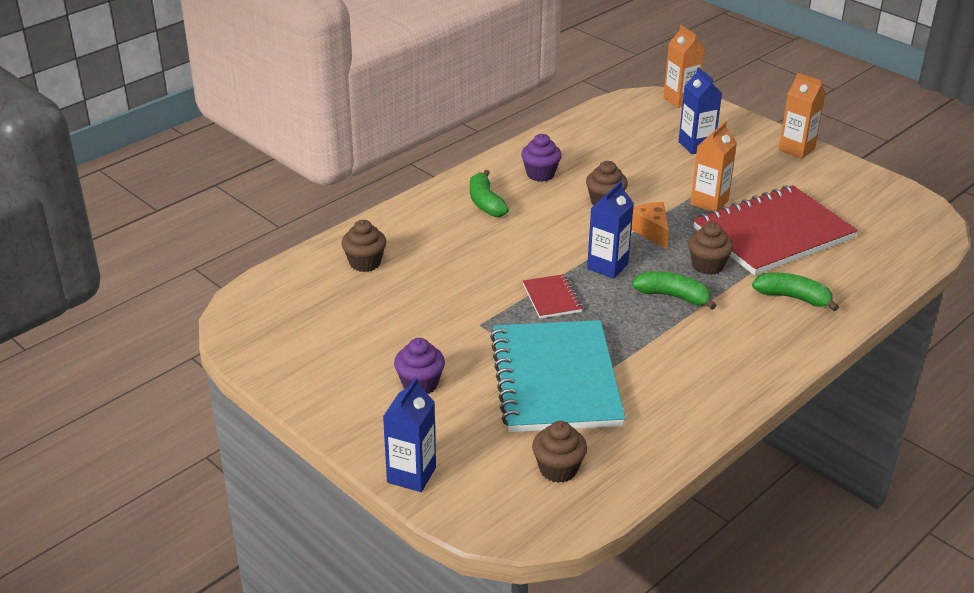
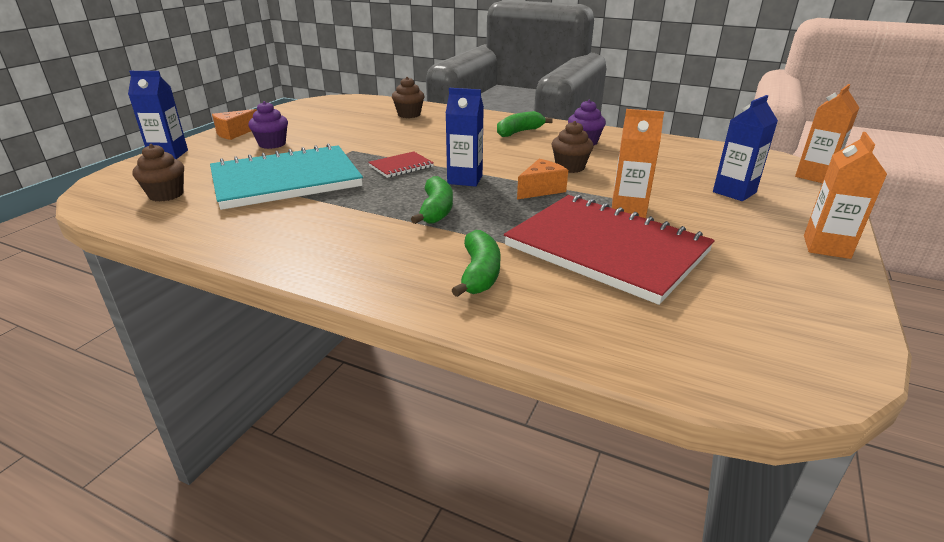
camera: 70 degrees right, 5 degrees down
(350, 416) = (234, 133): none -> orange cheese
(707, 265) = (505, 220): brown cupcake -> none

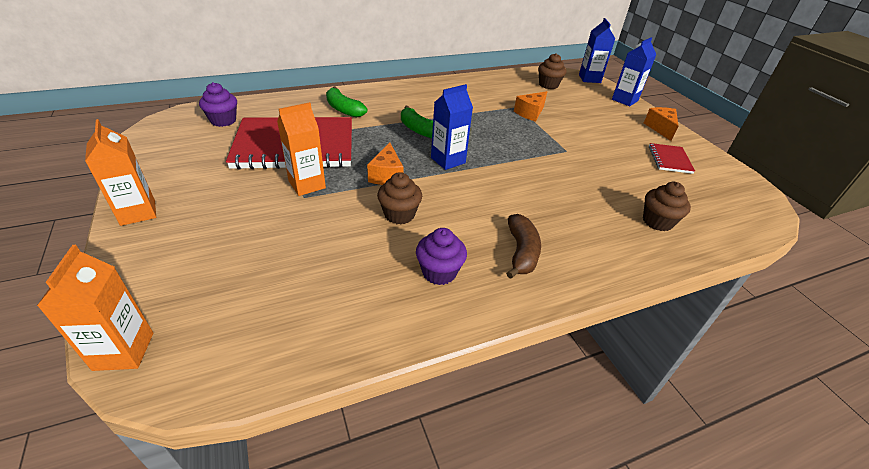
camera: 130 degrees right, 10 degrees up
(272, 144) = (615, 131): purple cupcake -> purple cupcake (223, 121)
(286, 180) = (530, 113): turquoise notebook -> orange cheese
(401, 166) = (506, 152): red notebook -> red notebook (669, 159)
(519, 132) = (521, 252): green banana -> brown banana
(734, 192) = (226, 254): blue carton -> blue carton (589, 79)

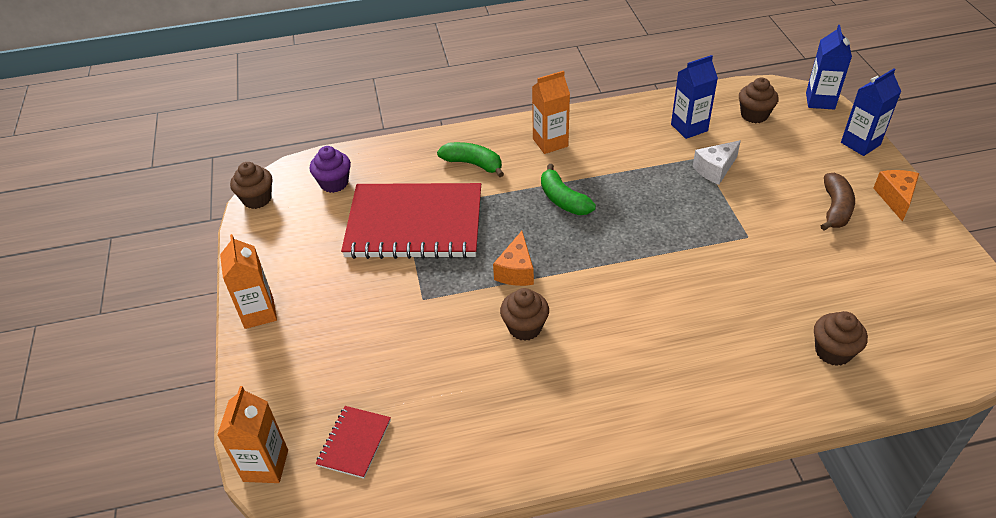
camera: 15 degrees right, 5 degrees up
(149, 131) = (257, 199): none -> brown cupcake
(307, 184) = (426, 282): orange carton -> orange carton (550, 142)
(343, 109) = (473, 164): green banana -> green banana turned 150 degrees clockwise
(439, 272) = (558, 404): purple cupcake -> none
(448, 160) = (591, 249): blue carton -> blue carton (689, 127)
(521, 252) = (653, 385): brown banana -> brown banana (835, 209)
(530, 113) = (715, 169): orange cheese -> white cheese
(669, 159) = (887, 254): red notebook -> red notebook (354, 443)

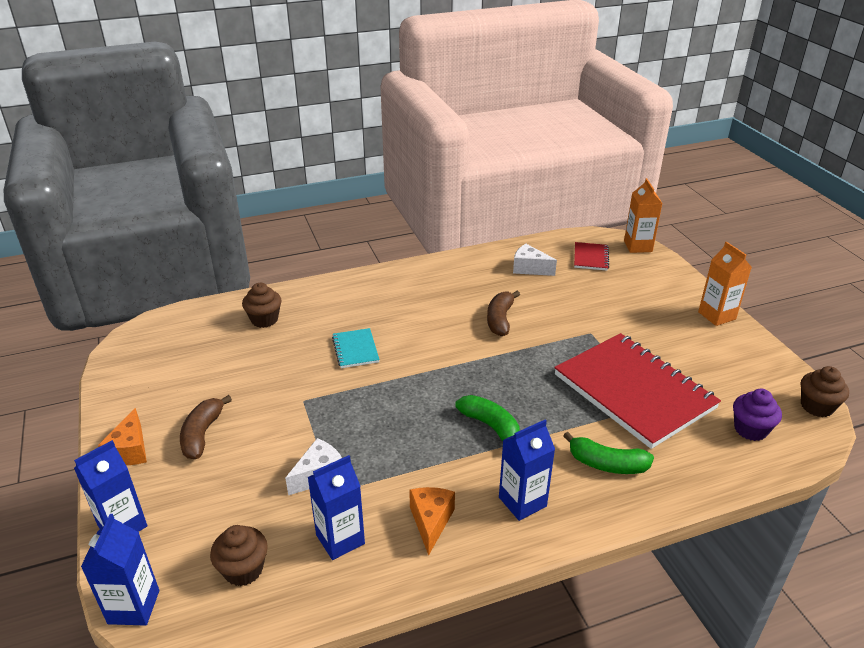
camera: 170 degrees right, 10 degrees down
(414, 224) = (634, 391): red notebook -> red notebook turned 60 degrees clockwise
(457, 425) = (529, 268): none -> white cheese
(516, 271) = (519, 357): orange cheese -> orange cheese (431, 522)
(525, 327) = (500, 319): brown cupcake -> brown banana
(550, 142) = (522, 502): orange carton -> blue carton
(703, 295) = (355, 349): none -> turquoise notebook

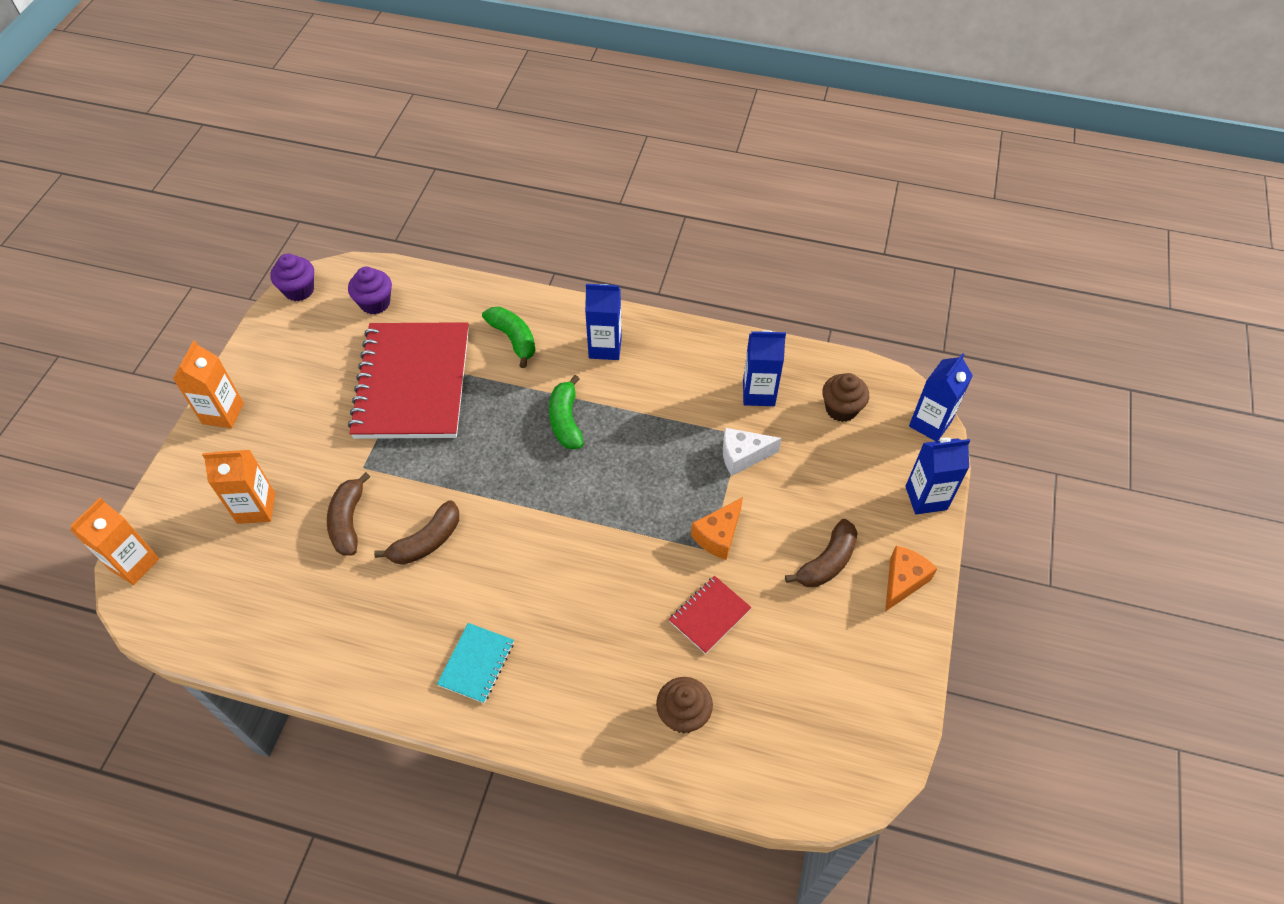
camera: 145 degrees left, 20 degrees up
(355, 349) = (613, 591): turquoise notebook -> turquoise notebook (476, 664)
(431, 522) = (683, 370): orange cheese -> orange cheese (718, 536)
(529, 268) = (301, 607): white cheese -> none
(558, 307) = (348, 521): none -> brown banana
(591, 258) = (212, 580): red notebook -> red notebook (709, 615)
(618, 289) = (256, 508): none -> orange carton
(816, 406) = (299, 290): brown cupcake -> purple cupcake

